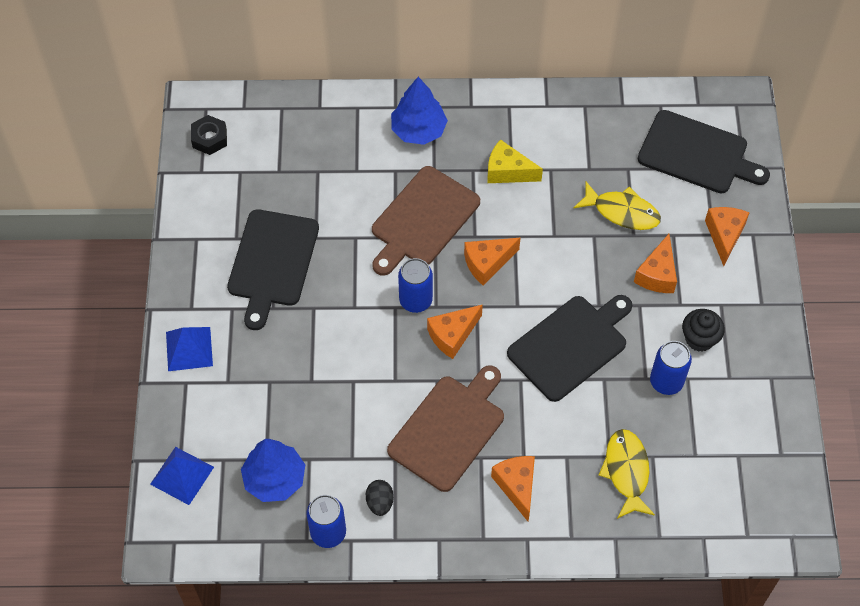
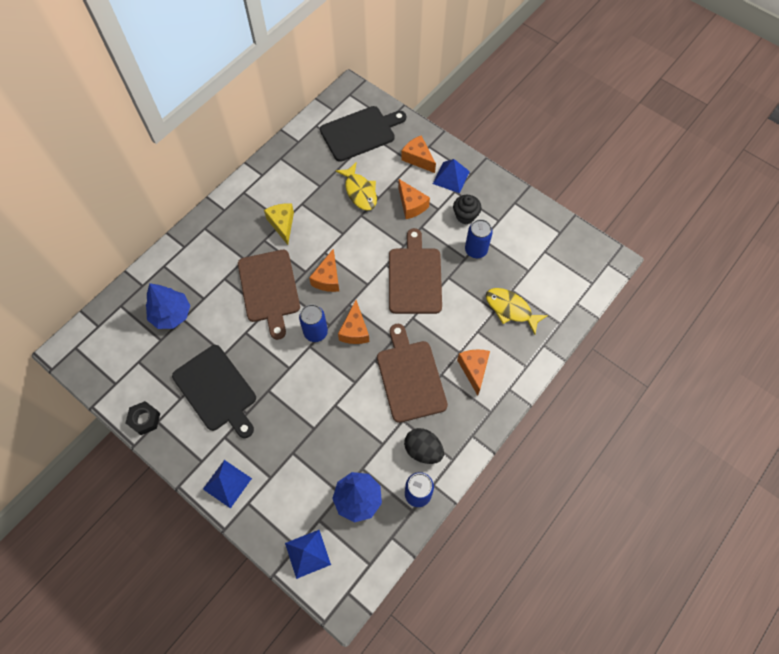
camera: 50 degrees left, 5 degrees up
(209, 138) = (97, 361): black nut -> black nut (144, 419)
(380, 502) = (423, 450): black egg -> black egg, size x1.53
(418, 130) = (211, 247): blue tree -> blue tree (171, 314)
(507, 171) = (282, 224): yellow cheese -> yellow cheese turned 105 degrees clockwise
(517, 486) = (474, 369): orange cheese -> orange cheese turned 60 degrees clockwise
(570, 345) = (414, 277): black cutting board -> brown cutting board
(622, 212) = (360, 191): yellow fish -> yellow fish turned 90 degrees clockwise
(735, 287) = (451, 177): none -> blue pyramid

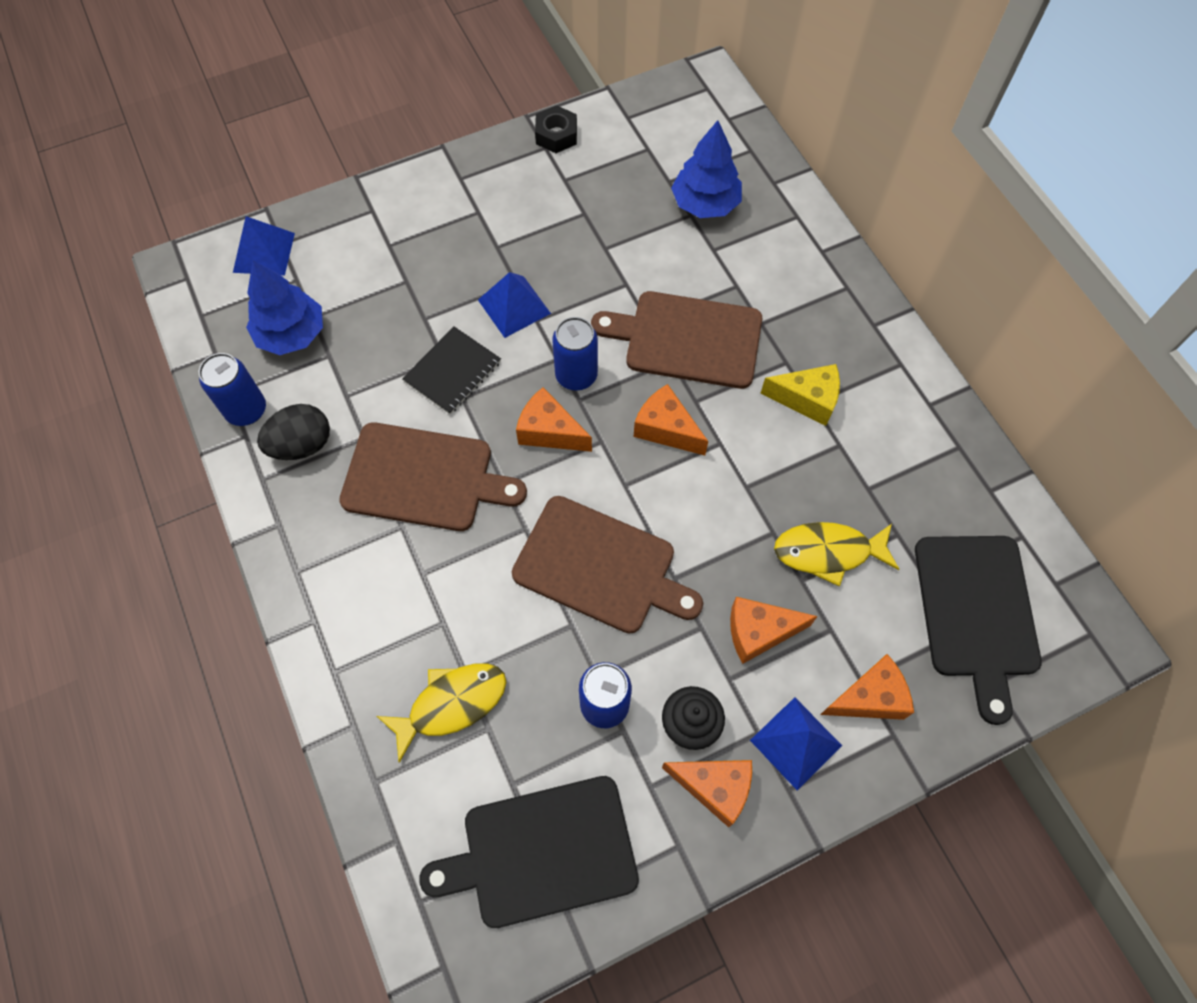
camera: 115 degrees right, 0 degrees up
(216, 390) = (552, 223): black cutting board -> black cutting board (542, 852)
(227, 483) = (412, 196): blue pyramid -> blue pyramid (514, 306)
(341, 395) = (452, 372): none -> black notebook
(474, 369) = (379, 581): orange cheese -> orange cheese (714, 787)

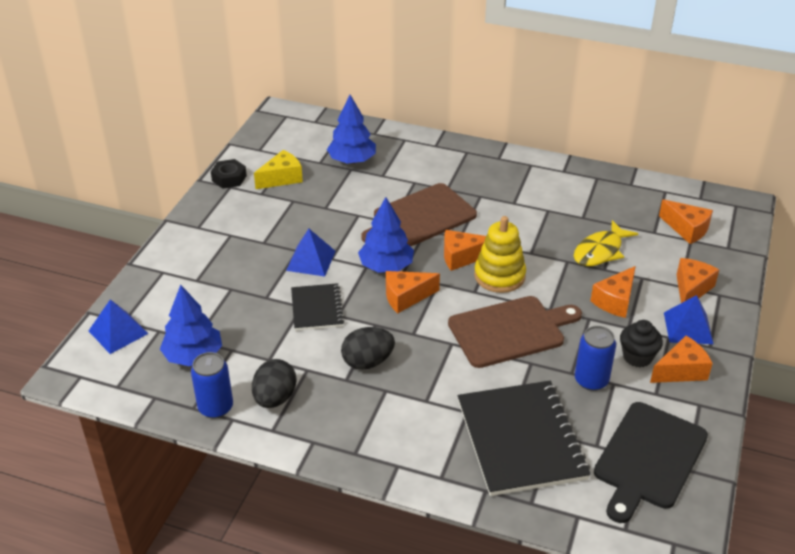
camera: 45 degrees left, 25 degrees down
(424, 478) = (367, 362): brown cutting board -> black egg
(451, 704) = (521, 439): yellow fish -> black notebook
(576, 375) = (386, 266): blue can -> blue tree
(675, 487) = (499, 276): none -> yellow stacking toy
(807, 399) = (510, 203): yellow cheese -> yellow cheese (282, 178)
(976, 613) = (687, 229): black cutting board -> orange cheese

